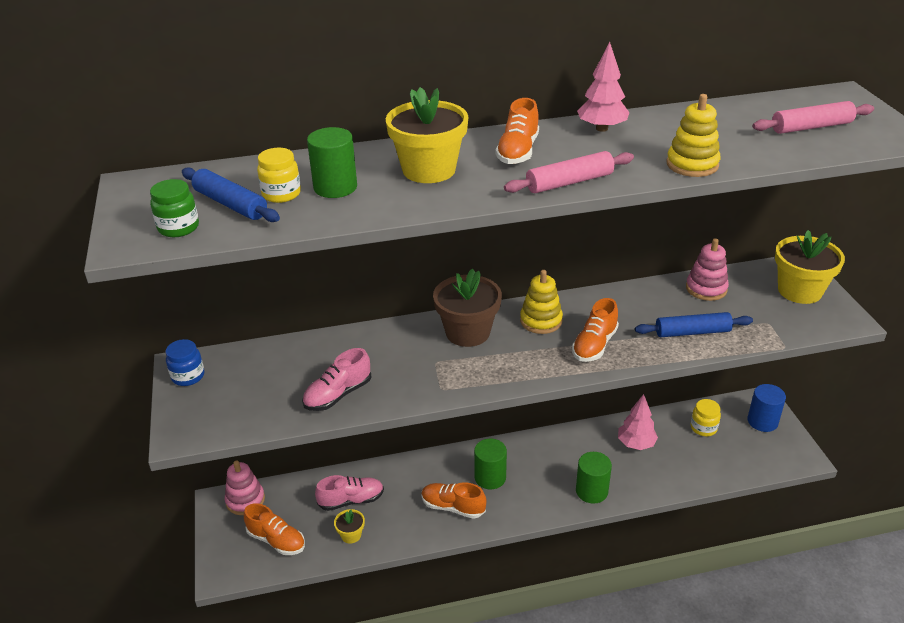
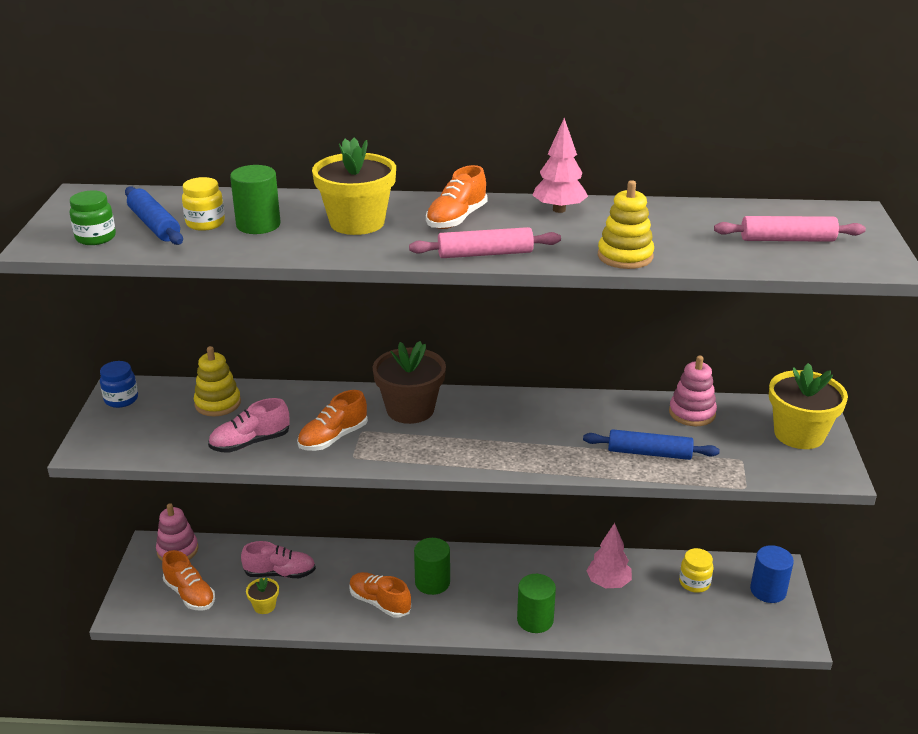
camera: 15 degrees right, 5 degrees down
(541, 321) = (492, 412): yellow stacking toy -> yellow stacking toy (218, 403)
(594, 345) = (534, 446): orange shoe -> orange shoe (333, 438)

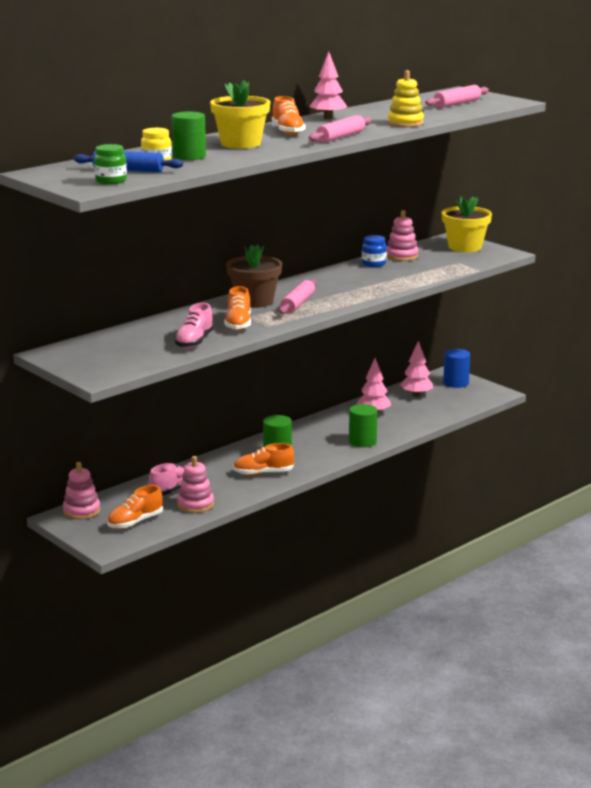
camera: 45 degrees left, 10 degrees down
(121, 399) = (61, 356): blue jar -> blue jar (373, 264)
(190, 594) = (135, 522): orange shoe -> orange shoe turned 135 degrees clockwise
(218, 403) = (131, 337): yellow stacking toy -> none
(264, 606) = (195, 504): yellow flower pot -> pink stacking toy
(442, 437) = (298, 304): none -> pink rolling pin
(649, 453) = (412, 274): blue rolling pin -> none
(694, 583) = (416, 395): yellow jar -> pink tree

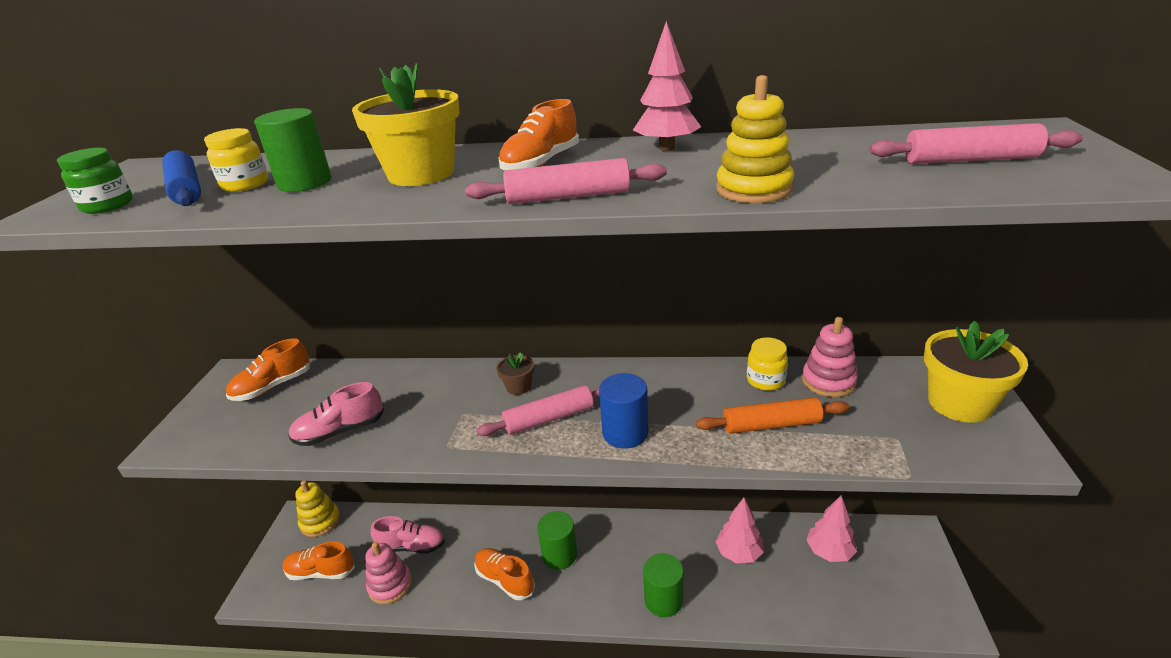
camera: 50 degrees right, 10 degrees up
(81, 511) = (320, 521): pink stacking toy -> yellow stacking toy
(238, 324) = (430, 423): orange shoe -> orange shoe (272, 386)
(254, 301) = (518, 387): brown flower pot -> brown flower pot, size x0.48
(373, 264) = (765, 380): blue jar -> yellow jar
(402, 274) = (771, 425): none -> orange rolling pin
(456, 383) = (909, 560): blue cylinder -> blue cylinder (625, 433)

